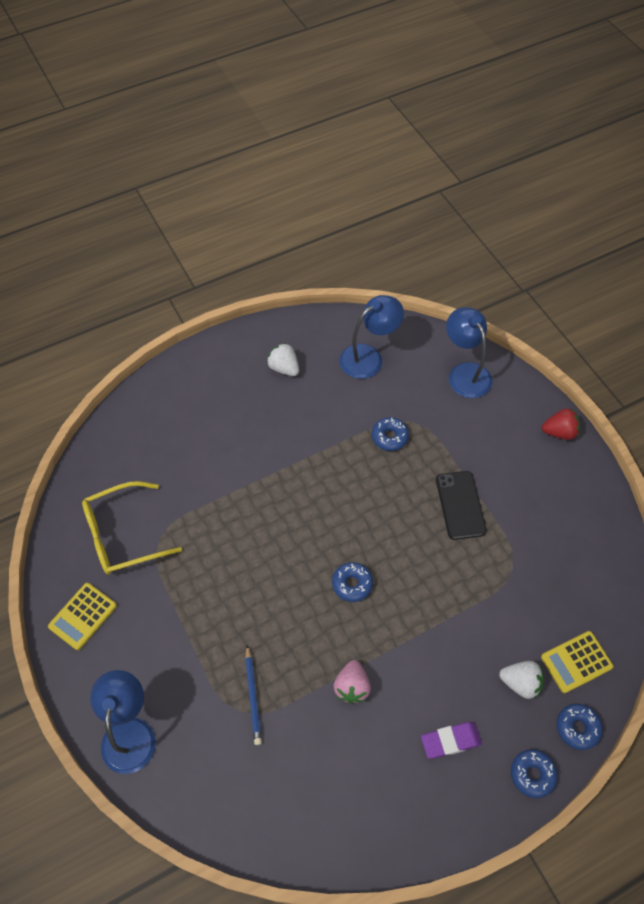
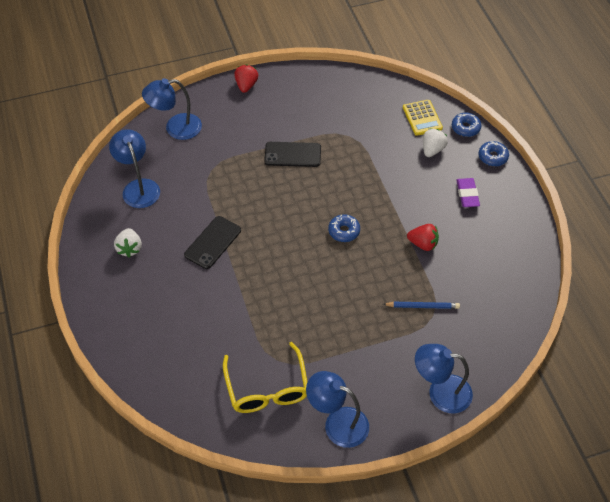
camera: 80 degrees left, 5 degrees down
(83, 616) = (337, 423): yellow calculator -> blue lamp
(284, 368) = (129, 248): white strawberry -> white strawberry turned 60 degrees counterclockwise
(307, 444) = (213, 242): none -> black phone
(352, 687) = (423, 244): pink strawberry -> red strawberry
(389, 437) = (221, 186): blue donut -> none

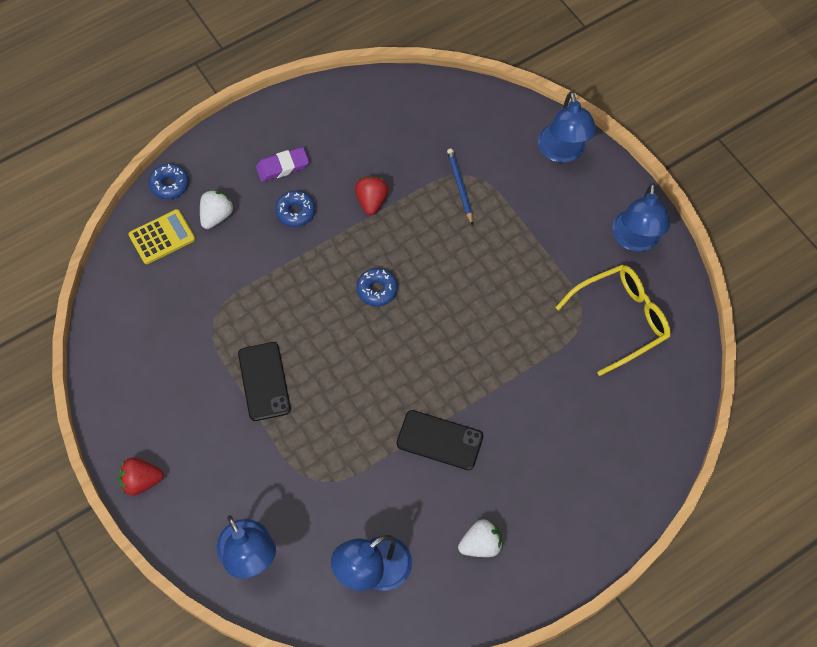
camera: 105 degrees left, 10 degrees up
(432, 150) = (216, 216): white strawberry -> white strawberry turned 105 degrees clockwise
(492, 157) = (214, 148): blue donut -> blue donut (295, 212)

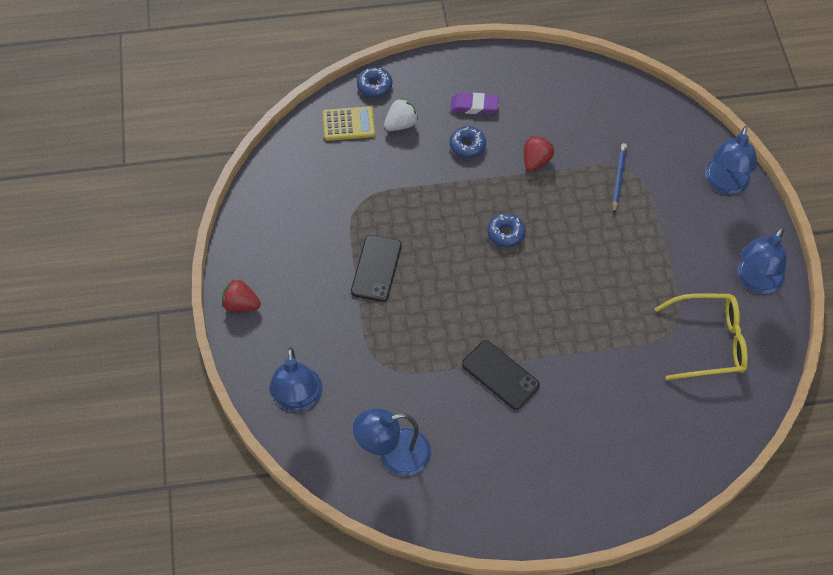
camera: 25 degrees right, 5 degrees down
(481, 544) = (494, 473): white strawberry -> none

